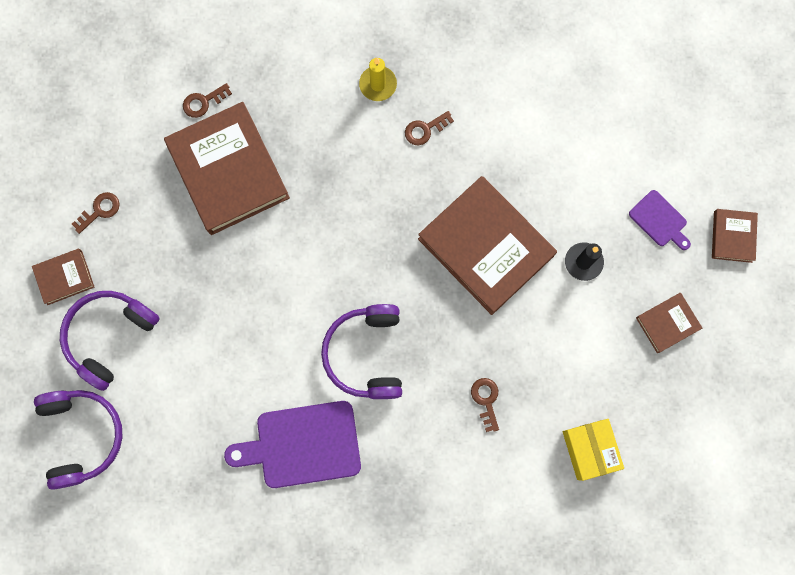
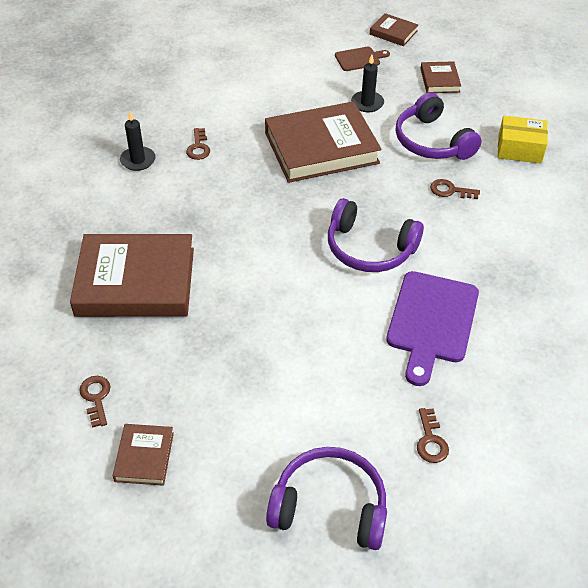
camera: 65 degrees left, 30 degrees down
(109, 336) = (234, 439): purple headphones -> purple headphones (432, 141)
(203, 102) = (55, 276): brown key -> brown key (431, 440)
(378, 84) = (138, 160): yellow candle -> black candle
(659, 220) = (359, 59): purple cutting board -> brown cutting board

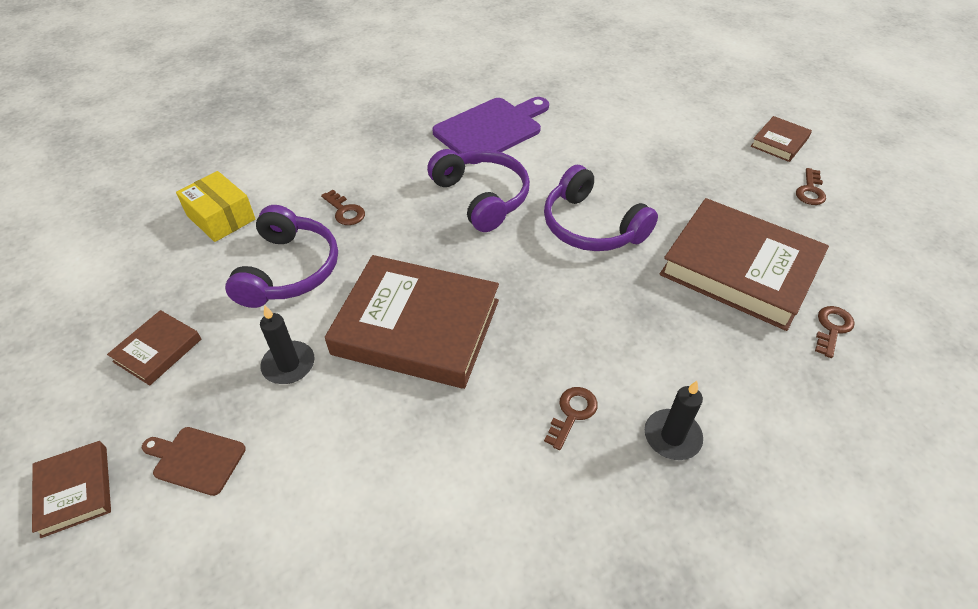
camera: 145 degrees left, 0 degrees up
(330, 506) = (658, 77): purple headphones -> purple headphones (591, 226)
(431, 440) = (565, 78): brown key -> brown key (832, 328)

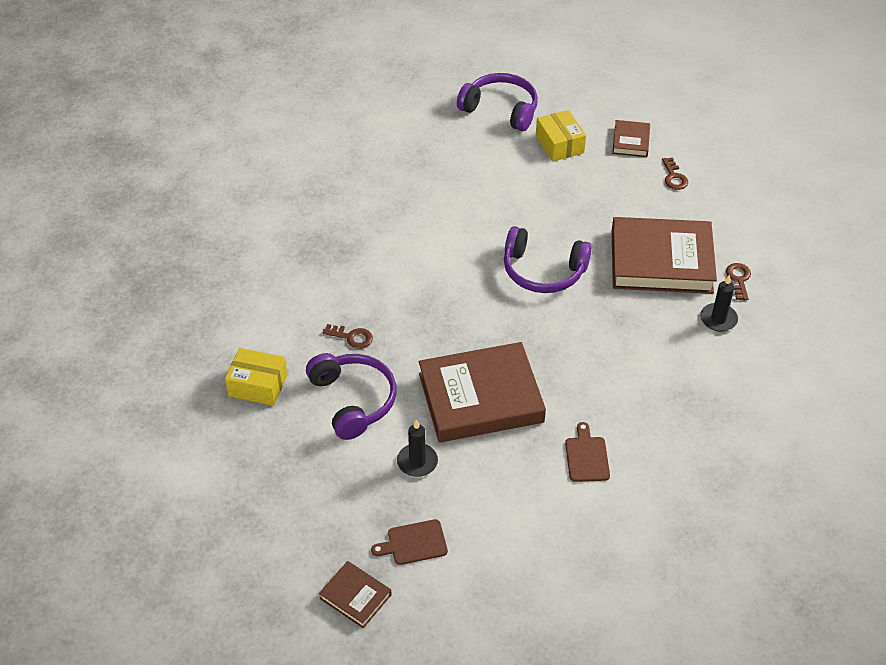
camera: 30 degrees left, 0 degrees up
(157, 350) = (316, 496): brown book -> none
(482, 197) = (446, 281): purple headphones -> purple headphones (501, 109)
(482, 458) = (586, 457): none -> brown cutting board
(491, 129) = (405, 216): purple cutting board -> none
(572, 413) = (620, 405): brown key -> none
(672, 436) = (685, 391): black candle -> black candle (718, 319)
(697, 121) = (559, 144): none -> yellow box

